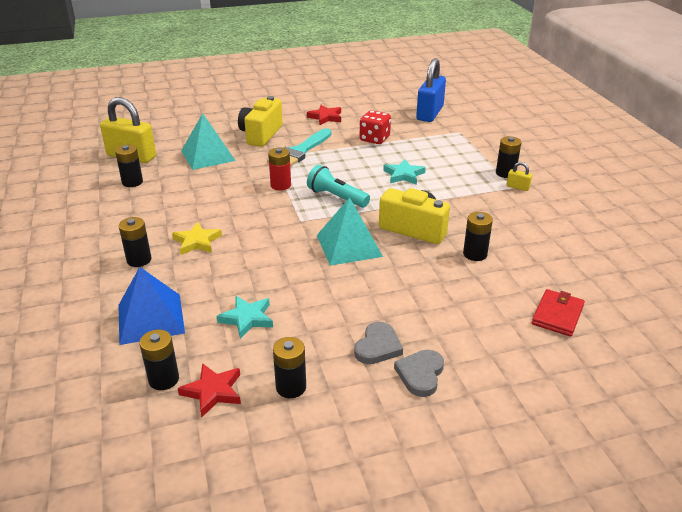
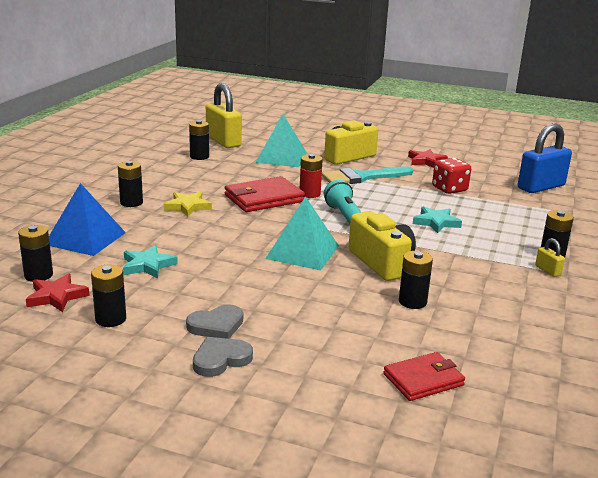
camera: 35 degrees right, 10 degrees down
(250, 205) = (264, 198): none -> red wallet

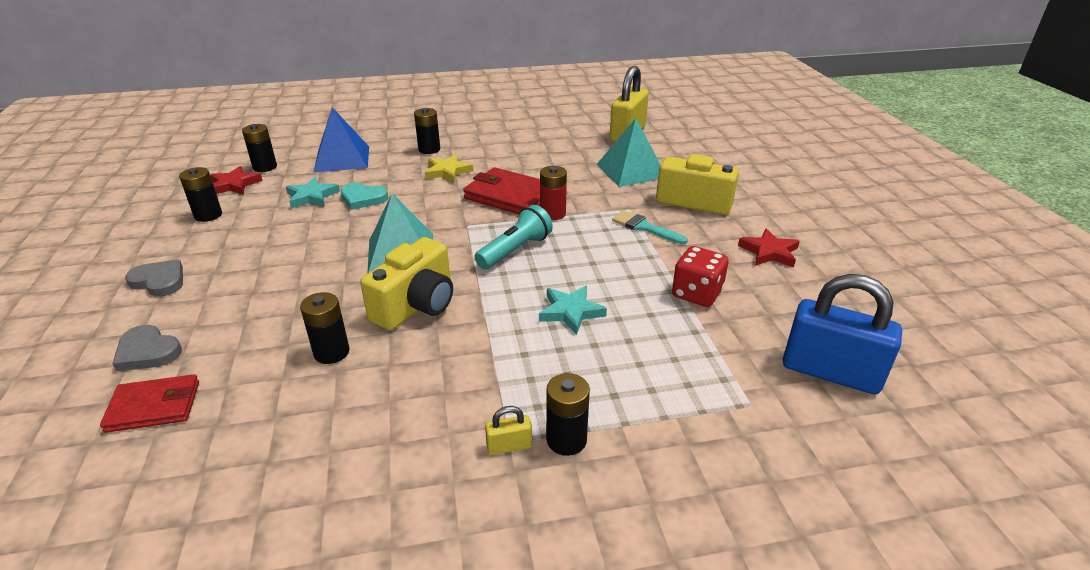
camera: 60 degrees right, 10 degrees up
(186, 246) = (363, 198): none -> turquoise heart
(199, 156) = (571, 138): black battery -> none
(216, 325) = (219, 260): grey heart -> grey heart (147, 352)
(362, 177) = (645, 227): turquoise brush -> turquoise brush, size x0.62
(423, 380) = (154, 406): red wallet -> red wallet turned 45 degrees counterclockwise
(547, 270) = (509, 446): yellow padlock -> yellow padlock turned 45 degrees clockwise

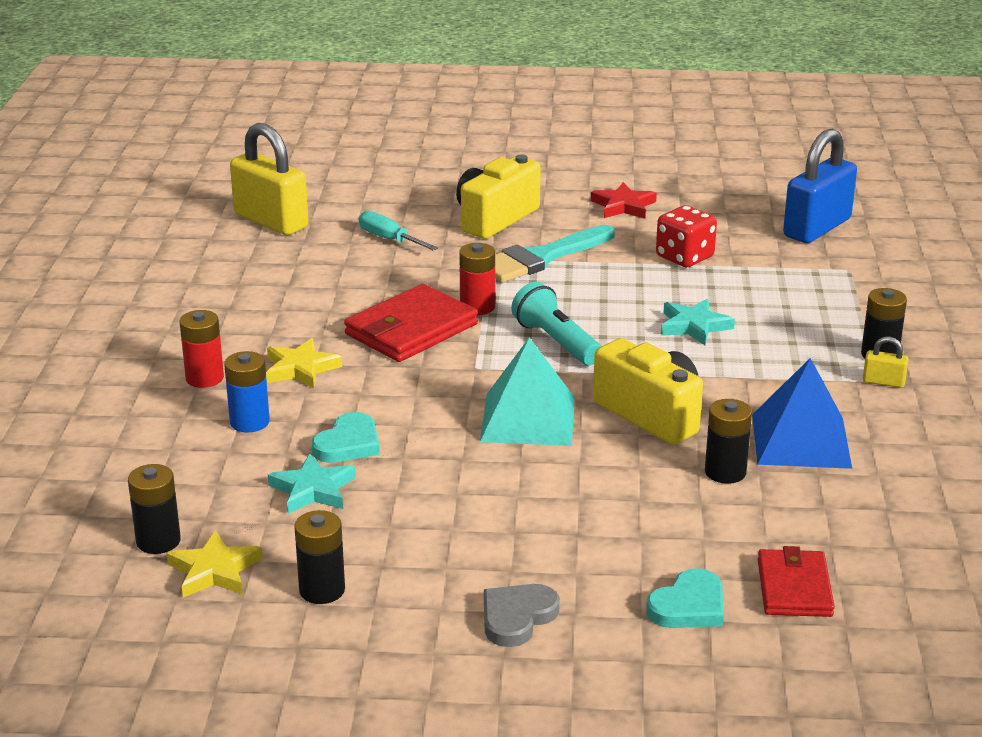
camera: 75 degrees left, 5 degrees down
(147, 352) = (689, 606): grey heart -> turquoise heart
(234, 185) = (214, 571): red star -> yellow star
(342, 159) = (180, 461): blue pyramid -> blue pyramid (801, 440)
(384, 168) = (249, 422): none -> blue battery
(429, 149) = (204, 378): black battery -> red battery
(509, 446) = (883, 382): yellow padlock -> yellow padlock turned 75 degrees counterclockwise
(631, 171) = (389, 239): turquoise pyramid -> turquoise screwdriver
(645, 227) = (541, 258): turquoise brush -> turquoise brush, size x1.61

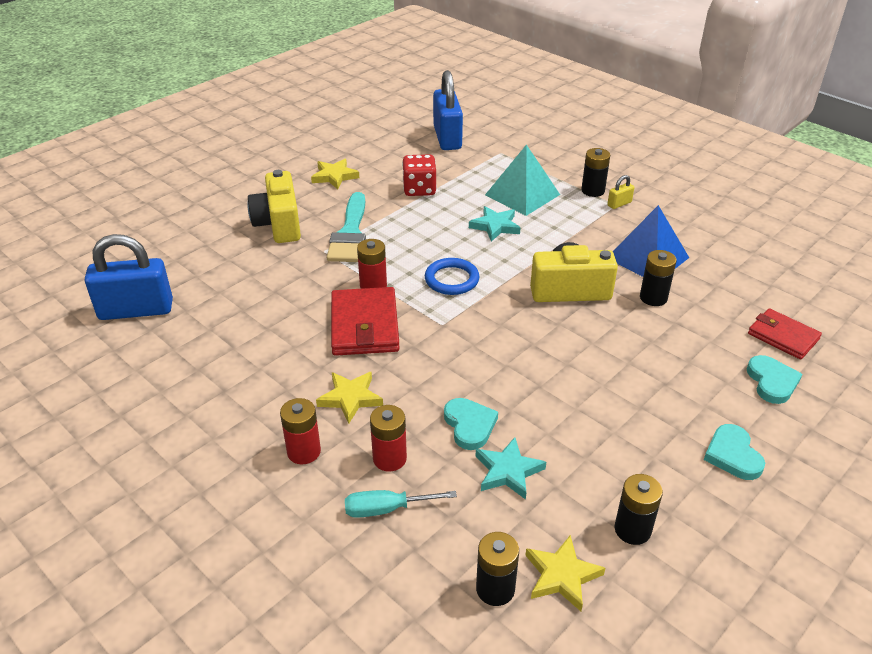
camera: 50 degrees left, 10 degrees up
(249, 422) = (389, 458): blue battery -> red battery
(271, 221) = (136, 310): yellow padlock -> blue padlock
(389, 239) = (240, 275): turquoise screwdriver -> turquoise screwdriver (386, 509)
(517, 617) = (733, 455): grey heart -> turquoise heart
(528, 419) = (524, 335): turquoise pyramid -> turquoise pyramid (522, 194)
(556, 342) = (451, 279): turquoise flashlight -> blue ring
(623, 206) = (334, 176): red star -> yellow star

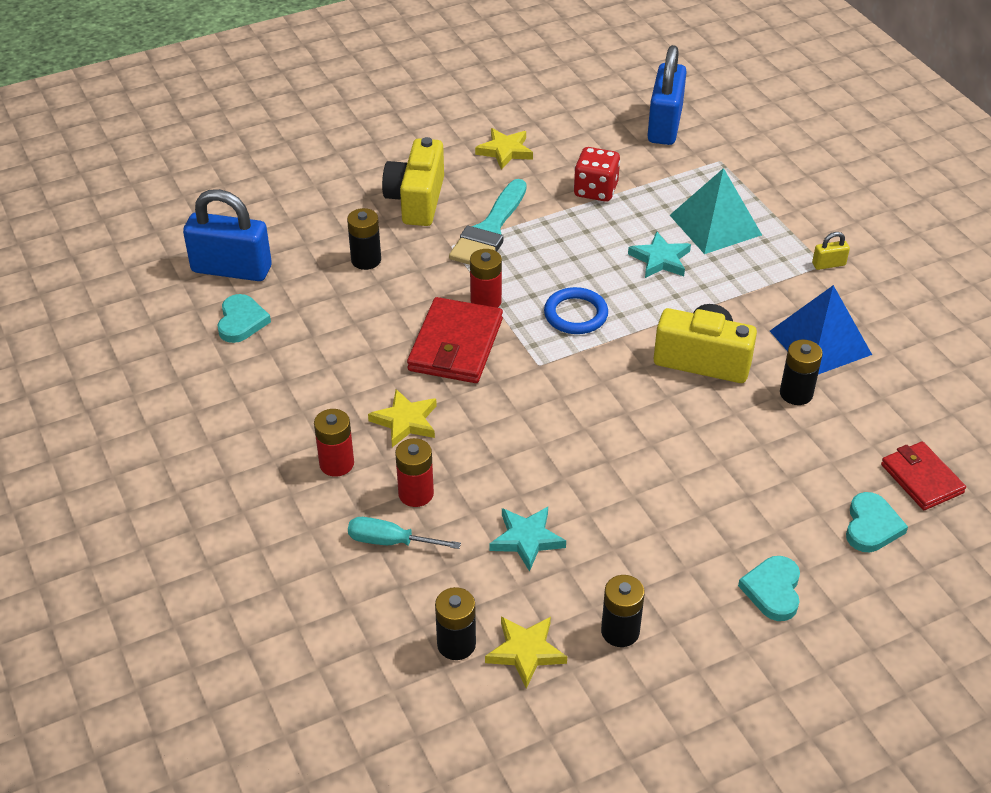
camera: 20 degrees right, 5 degrees up
(469, 425) = (512, 482): turquoise heart -> turquoise heart (241, 321)
(593, 191) = (806, 239): black battery -> black battery (366, 260)

